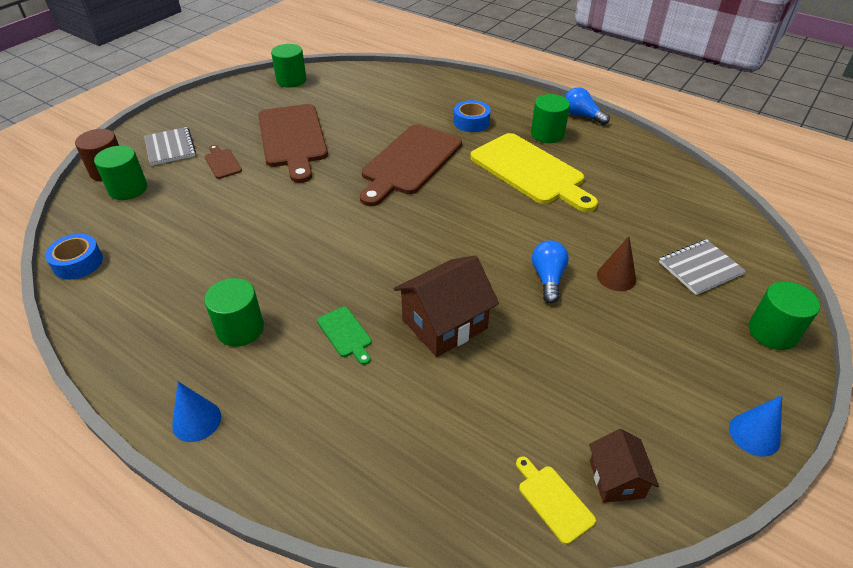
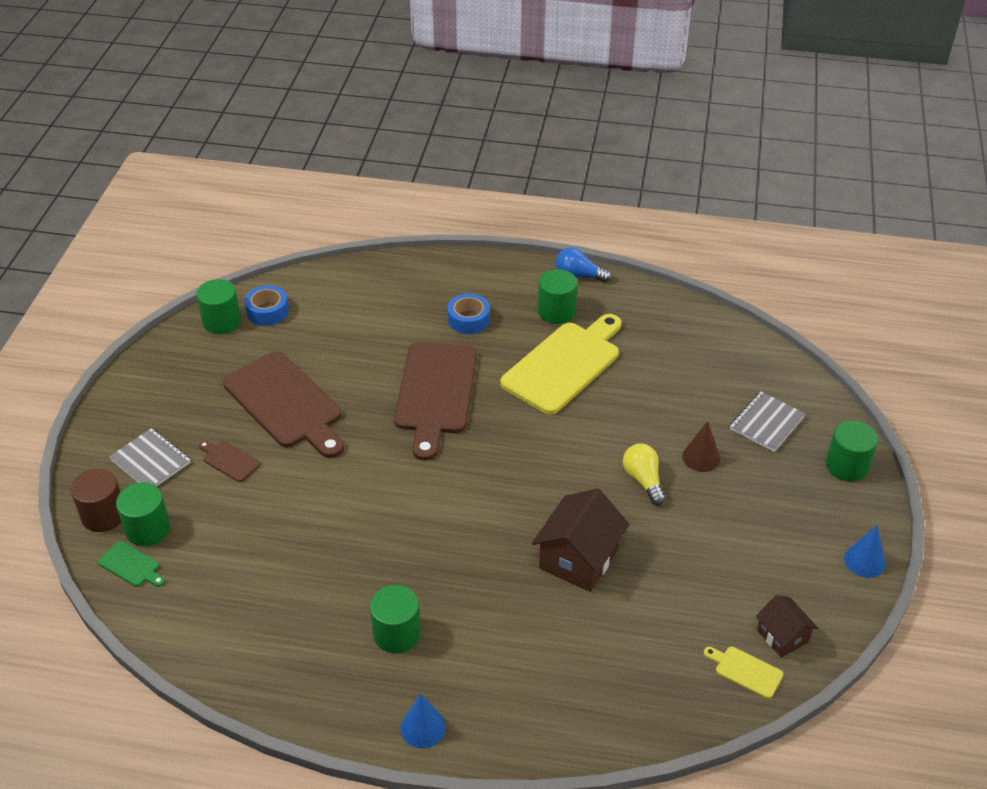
camera: 25 degrees left, 0 degrees up
(78, 263) = (171, 630): blue tape -> blue tape (267, 311)
(345, 334) = (497, 601): green cutting board -> green cutting board (131, 565)
(530, 171) = (564, 364): yellow cutting board -> yellow cutting board turned 75 degrees counterclockwise
(548, 278) = (643, 480): blue light bulb -> yellow light bulb

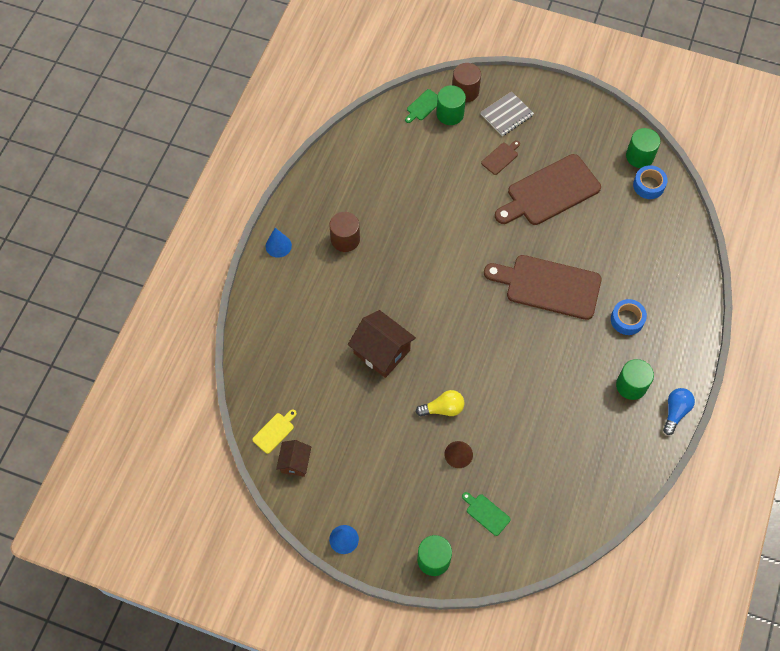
camera: 100 degrees right, 20 degrees up
(396, 633) = (345, 239): green cylinder -> brown cylinder
(564, 364) = (568, 379): yellow cutting board -> none
(766, 423) = (486, 513): grey notebook -> green cutting board
(782, 636) = (295, 462): brown house -> brown house turned 60 degrees counterclockwise

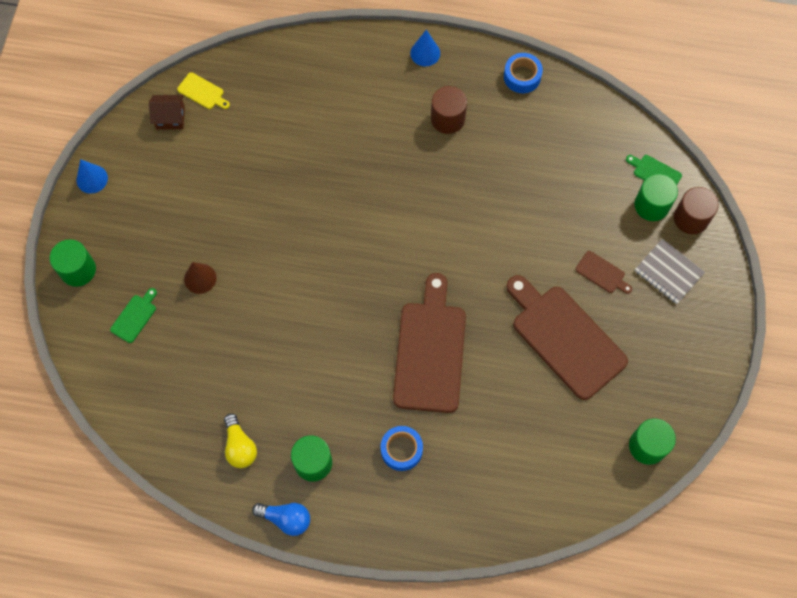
camera: 80 degrees right, 5 degrees up
(382, 352) = (312, 180): brown house -> none
(443, 409) = (252, 254): yellow light bulb -> yellow light bulb (240, 446)
(648, 185) = (604, 461): blue tape -> blue tape (522, 76)

